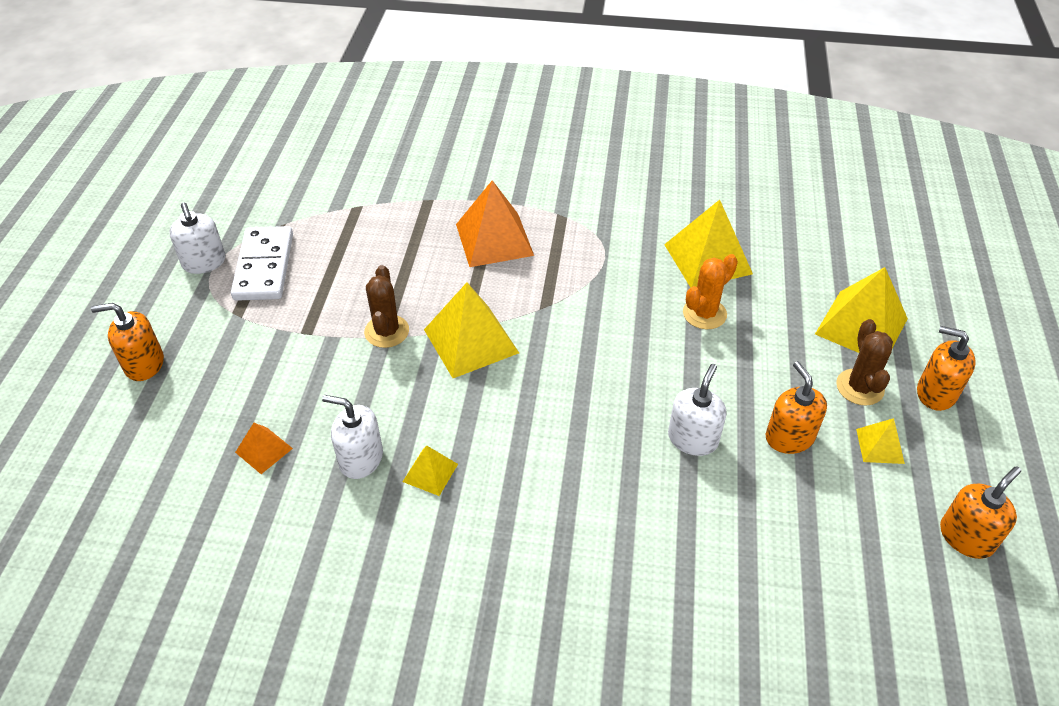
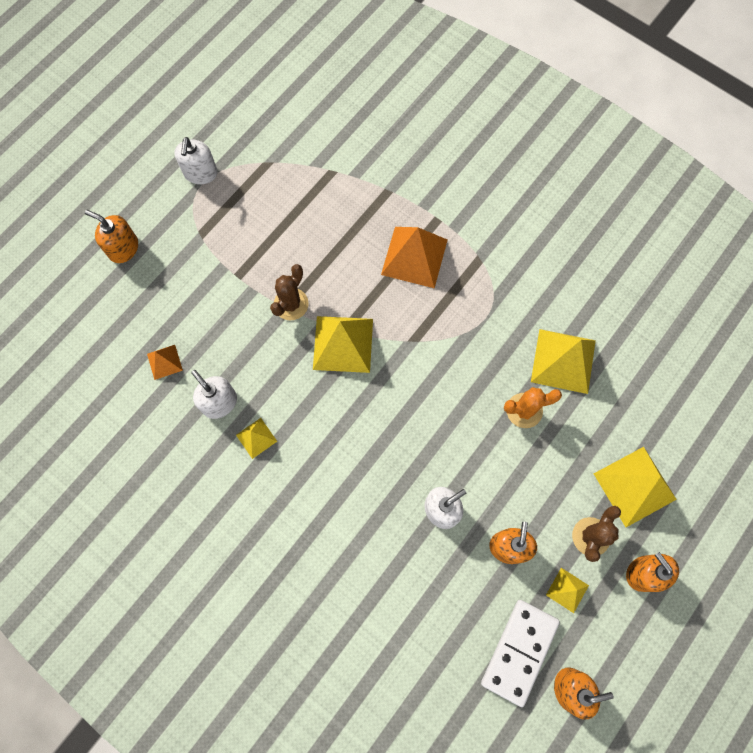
camera: 30 degrees right, 25 degrees up
(264, 267) = (239, 199): white domino -> white domino (519, 651)

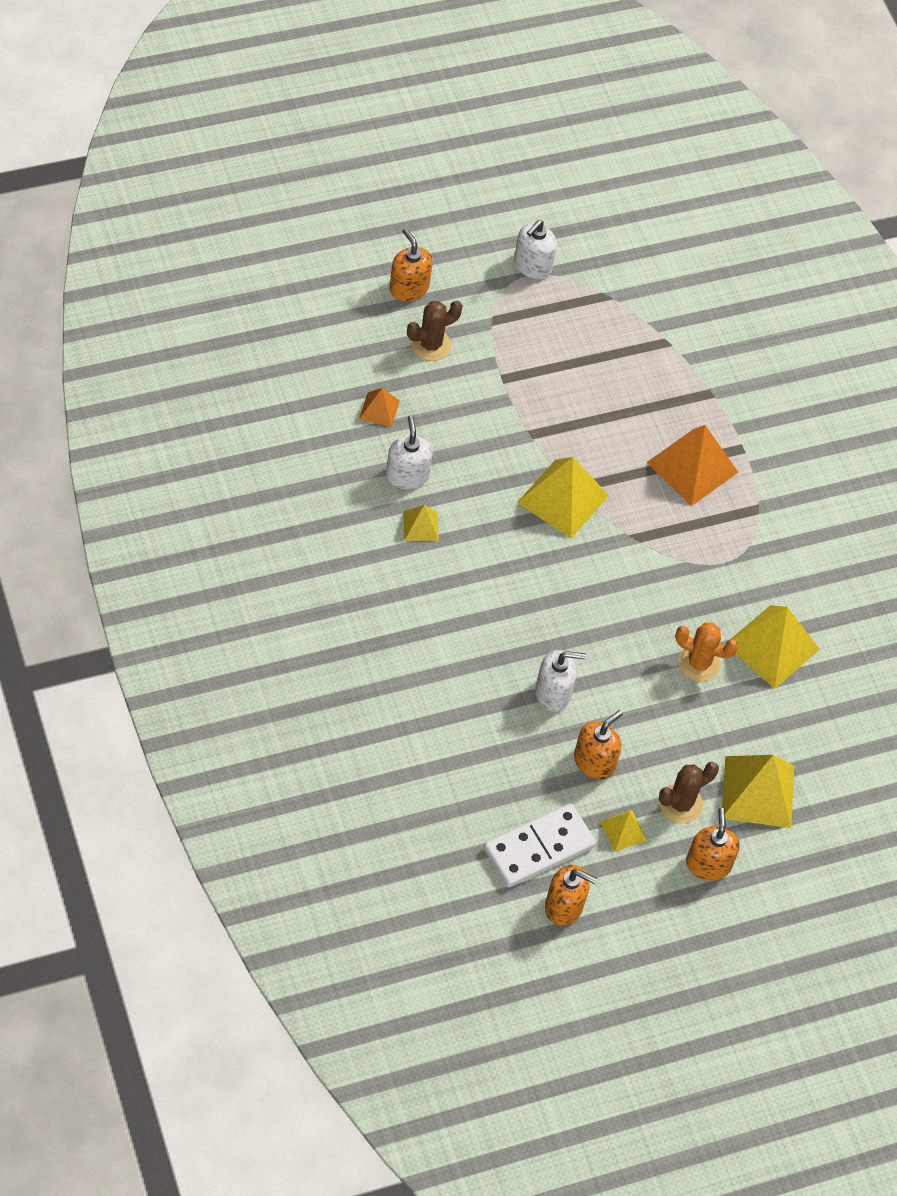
camera: 25 degrees right, 15 degrees down
(291, 304) = (537, 434): brown cactus -> brown cactus (430, 345)

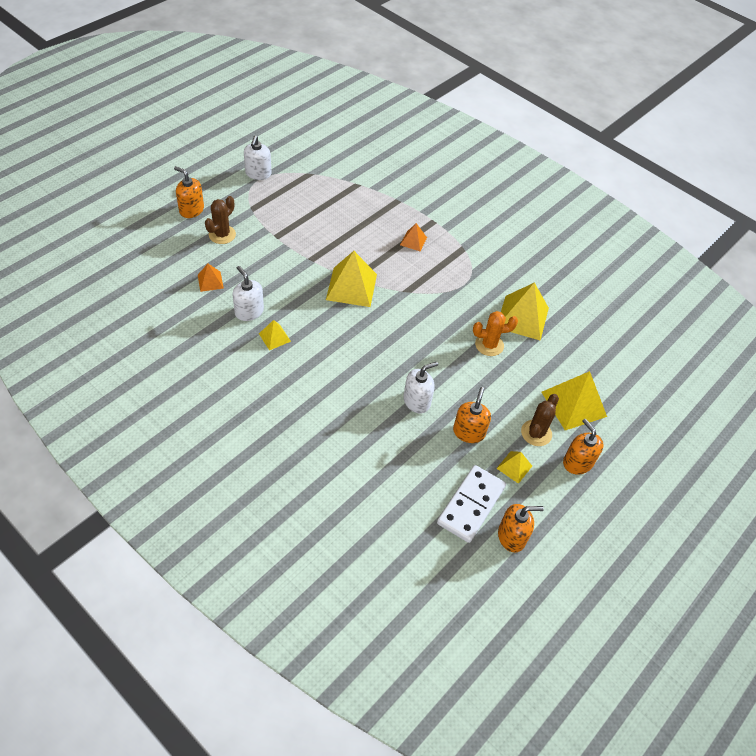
camera: 25 degrees left, 5 degrees down
(692, 467) = (413, 241): orange pyramid -> orange pyramid, size x0.51

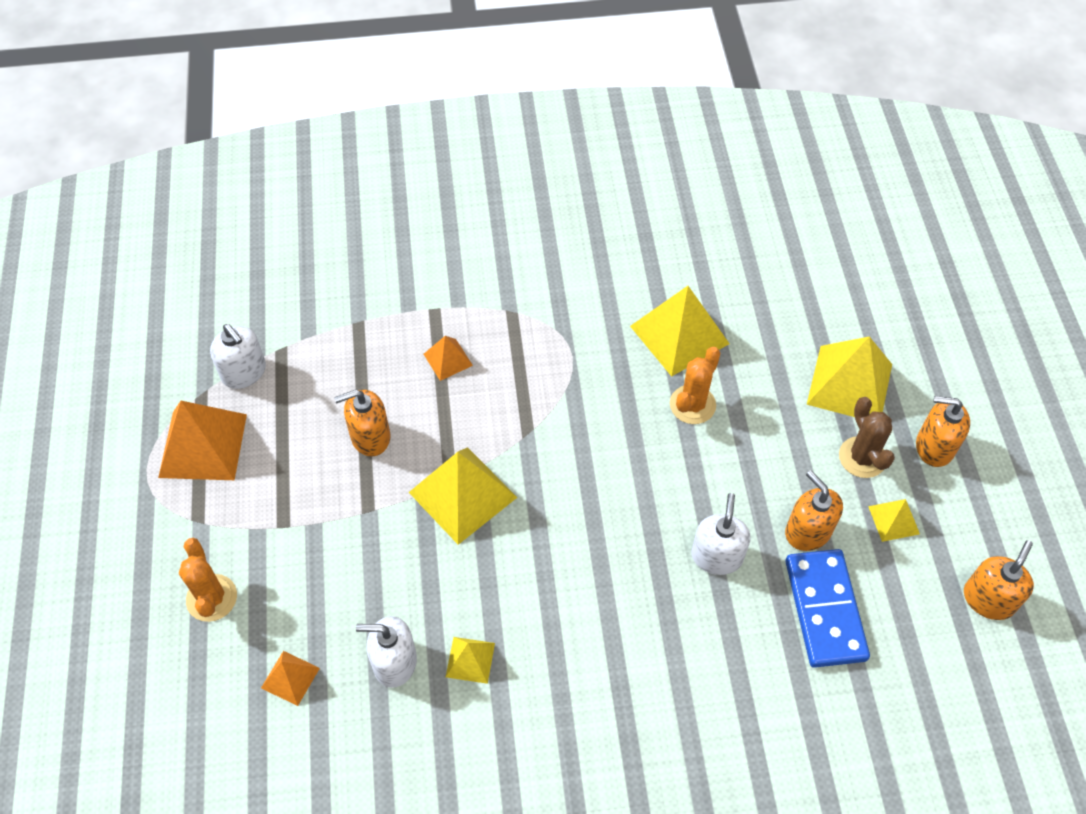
camera: 45 degrees left, 5 degrees up
(191, 210) = (119, 608): orange soap dispenser -> orange soap dispenser (370, 437)
(222, 235) = (211, 598): brown cactus -> orange cactus
(258, 173) = (134, 462): white soap dispenser -> white soap dispenser (244, 372)
(287, 189) = (203, 445): none -> orange pyramid
(432, 463) = (824, 610): none -> blue domino
(471, 505) = (915, 611): white domino -> none

